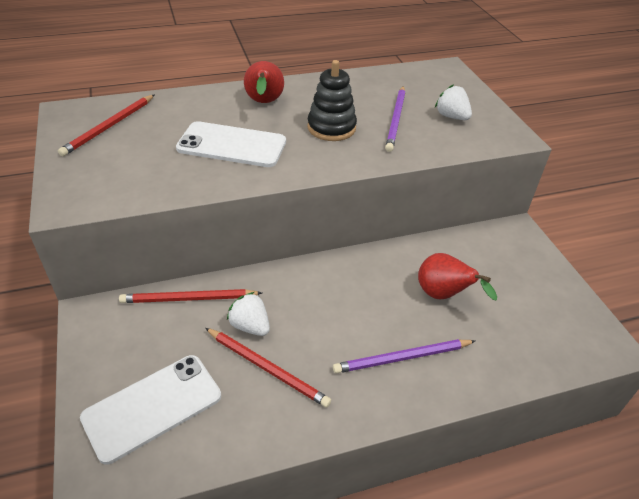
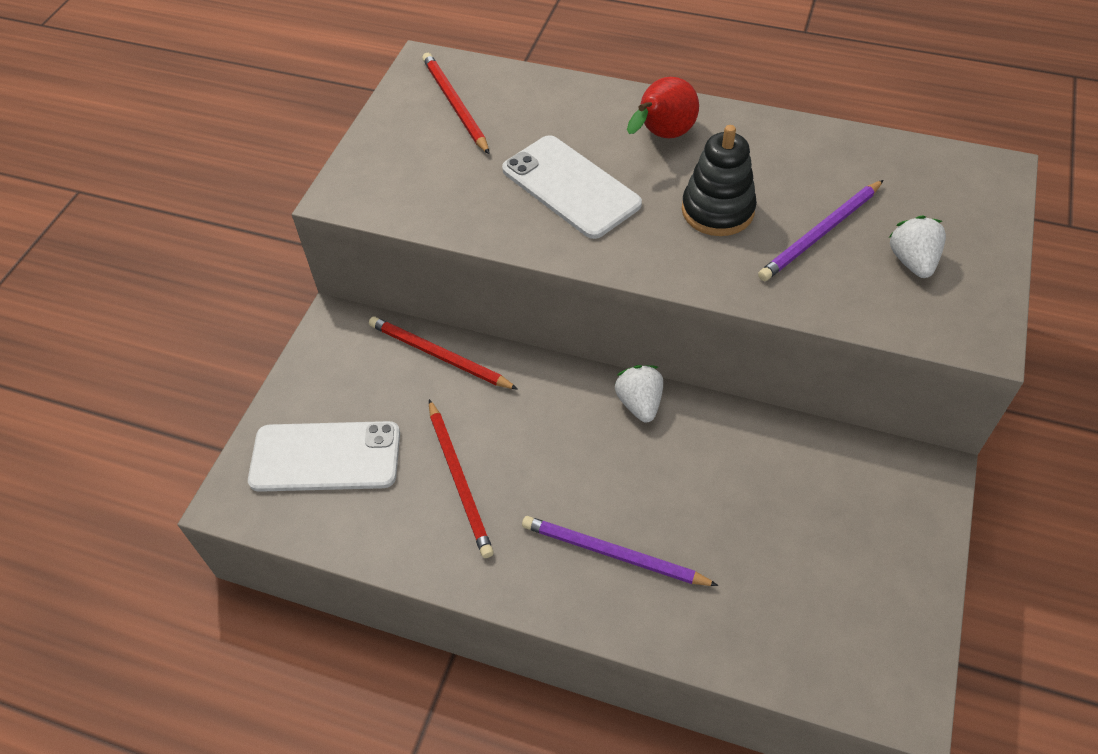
camera: 40 degrees right, 10 degrees up
(109, 127) = (455, 104): red pencil -> red pencil turned 90 degrees clockwise
(250, 326) = (478, 422): white strawberry -> white strawberry (639, 403)
(443, 295) = (734, 507): red pear -> none

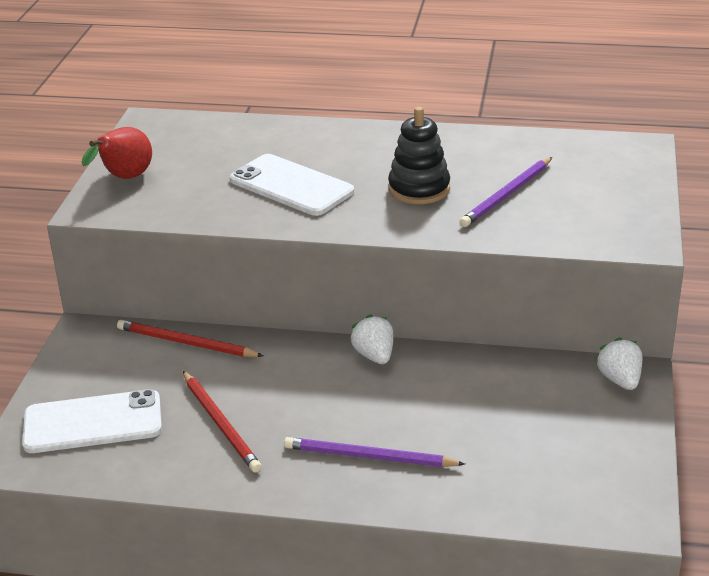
camera: 10 degrees left, 20 degrees down
(455, 104) = (179, 144): red pencil -> none
(662, 136) = (363, 148): red pear -> red pear (124, 179)
(912, 261) = (584, 204): white strawberry -> white strawberry (620, 380)

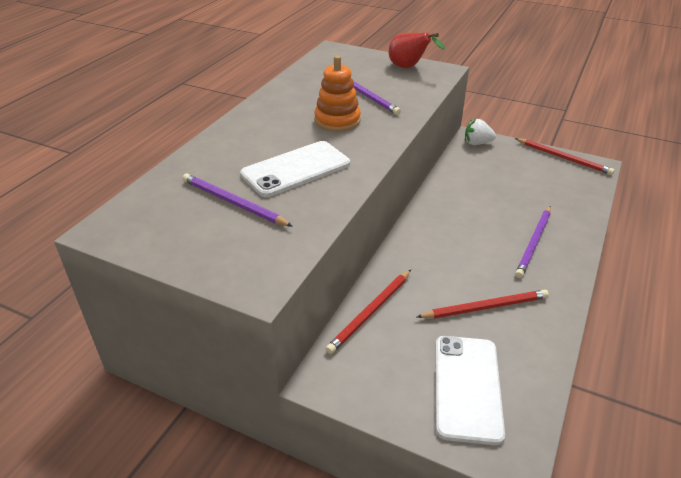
camera: 75 degrees left, 5 degrees up
(124, 179) = (213, 257): red pear -> red pear (409, 68)
(213, 167) = (233, 202): none -> purple pencil
(374, 356) = (424, 221): white strawberry -> none
(419, 189) = (337, 121): black stacking toy -> orange stacking toy
(637, 480) = (563, 158): none -> red pencil

